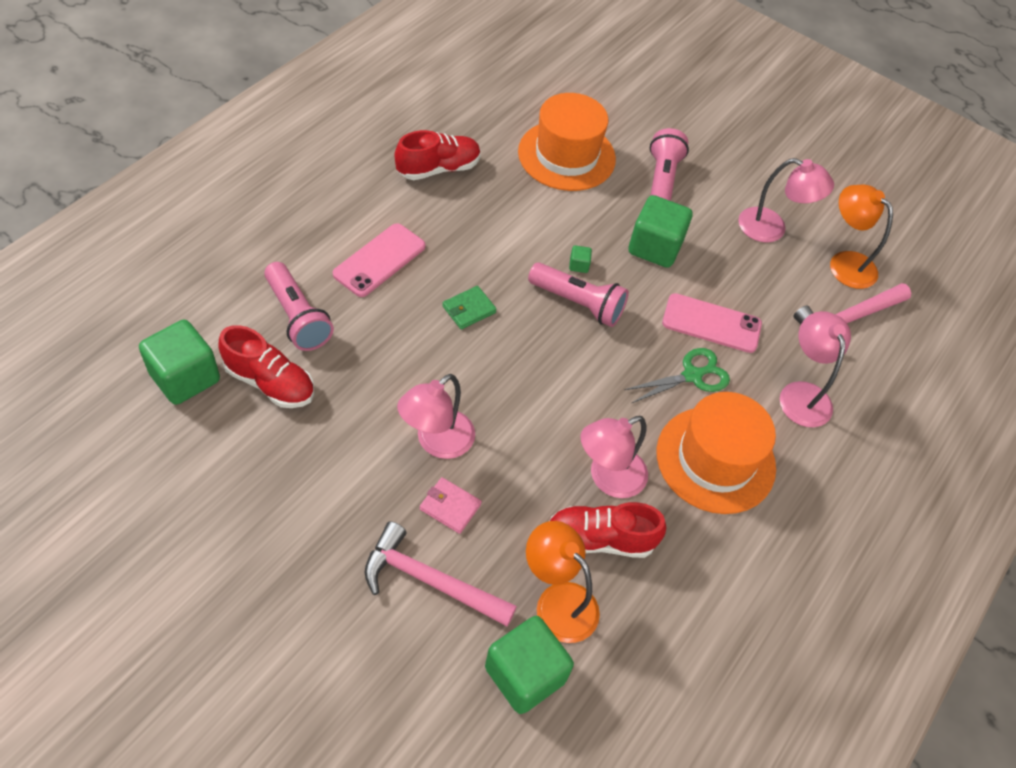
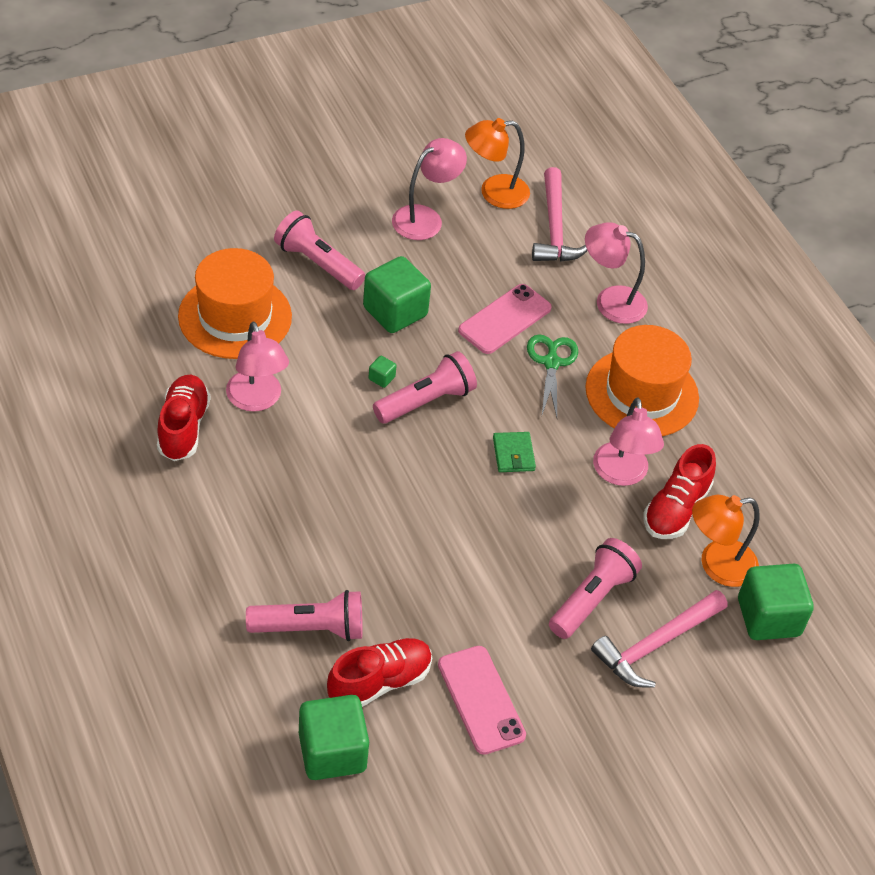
camera: 60 degrees left, 5 degrees down
(379, 260) = (278, 530): pink phone -> pink phone (481, 700)
(437, 442) = (520, 578): pink lamp -> pink lamp (257, 400)
(450, 507) = (592, 598): pink wallet -> pink flashlight
(469, 309) = (384, 486): green wallet -> green wallet (513, 454)

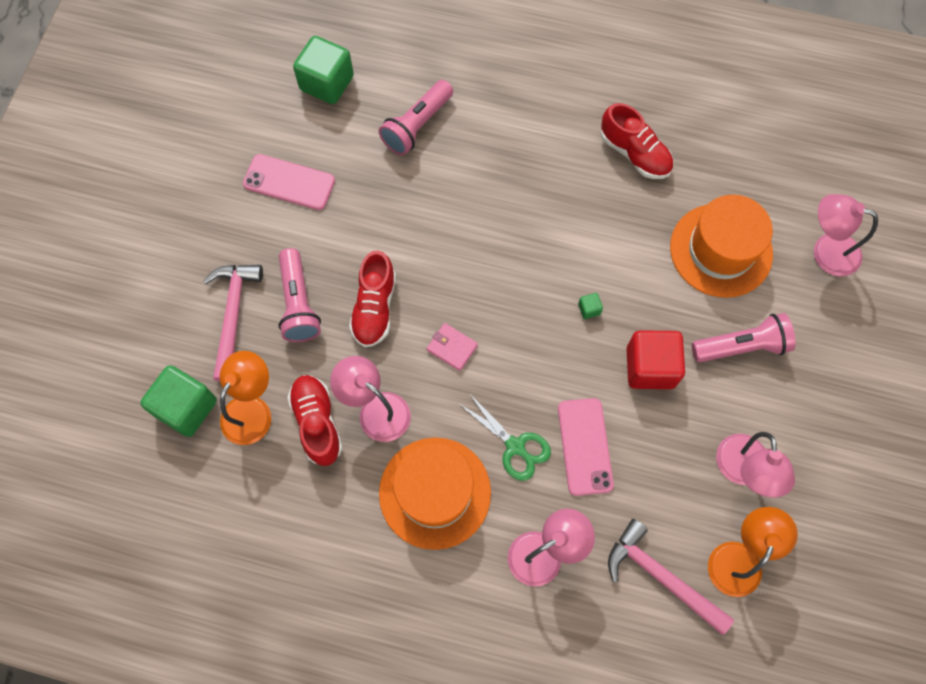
camera: 135 degrees right, 20 degrees up
(257, 400) = (627, 213): pink lamp -> pink lamp (826, 251)
(379, 682) = (349, 137): red shoe -> red shoe (374, 308)
(395, 312) = (650, 367): green cube -> red cube
(426, 401) = (545, 324): pink flashlight -> none
(513, 454) = (452, 347): green wallet -> pink wallet

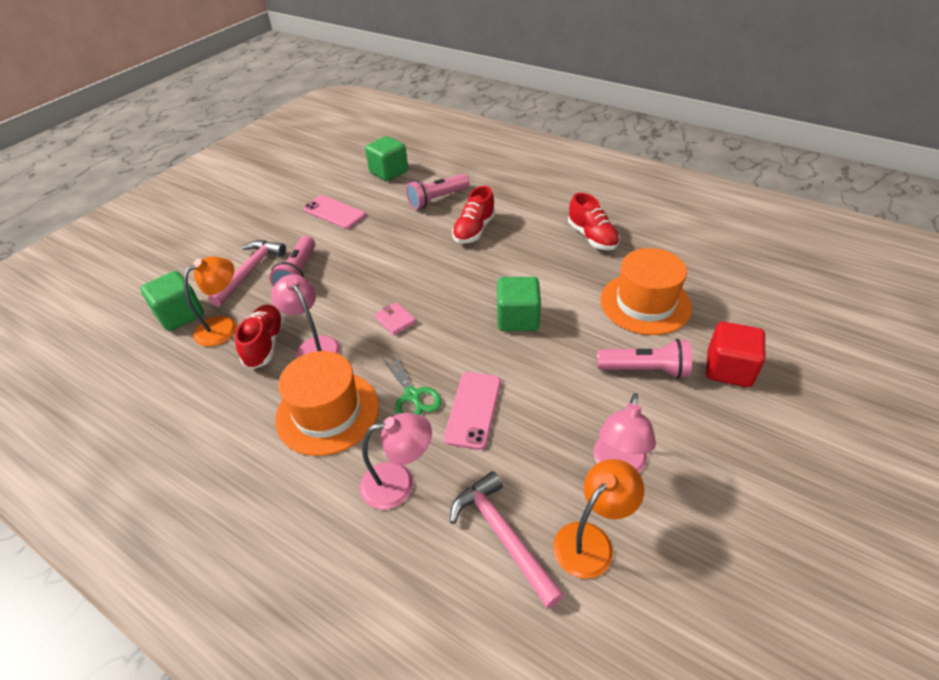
camera: 20 degrees right, 25 degrees down
(374, 308) = (351, 286): red shoe -> red shoe (474, 230)
(589, 309) = (517, 319): green cube -> green cube, size x2.47
(650, 367) = (555, 367): red cube -> red cube (728, 369)
(826, 251) = (742, 321): pink lamp -> none

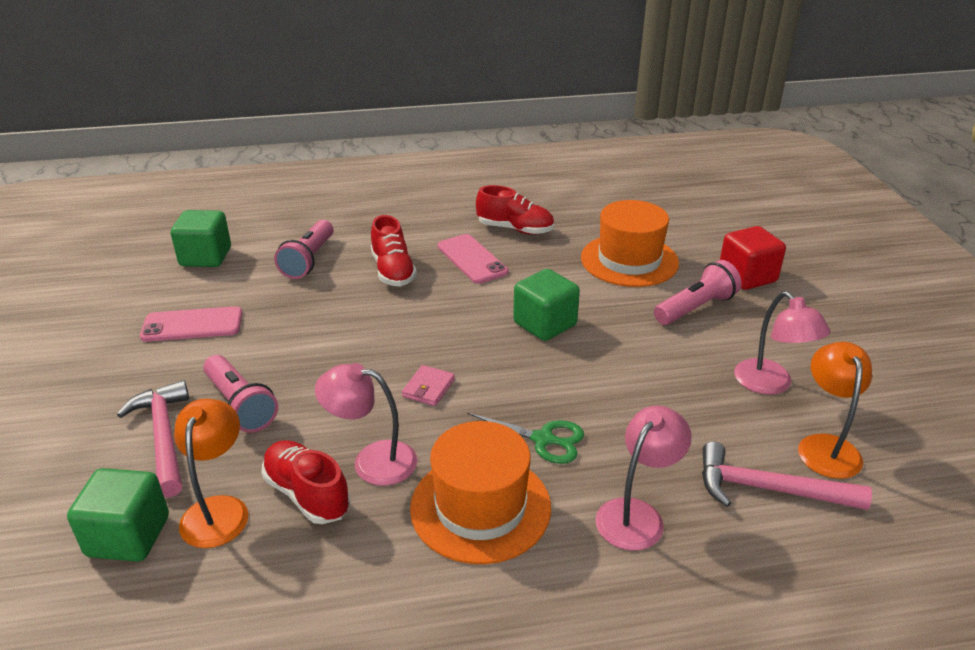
camera: 45 degrees left, 10 degrees down
(395, 320) = (428, 388): pink wallet -> pink wallet turned 75 degrees counterclockwise
(473, 410) = (612, 416): pink phone -> pink phone (472, 259)

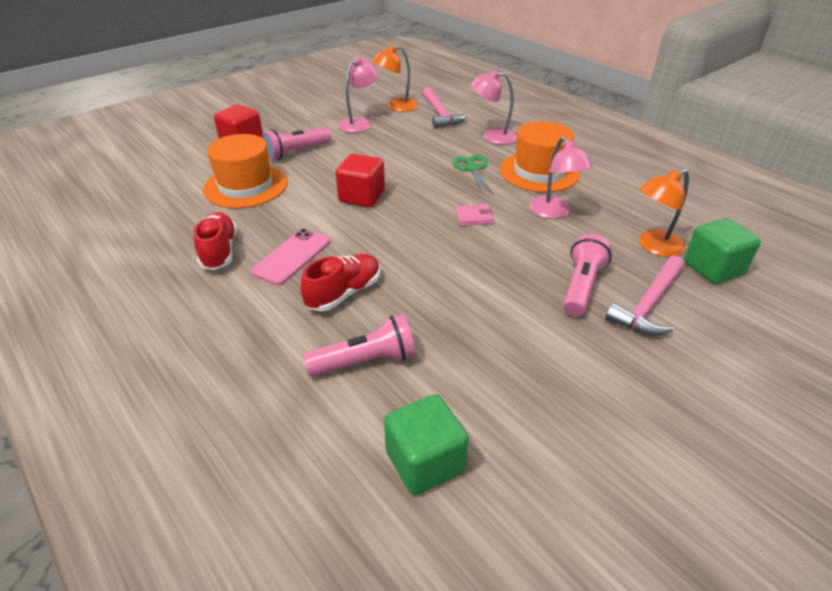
camera: 120 degrees left, 5 degrees up
(192, 325) = (538, 379): pink phone -> none
(307, 494) = (602, 223): red shoe -> none
(545, 324) = (362, 197): green cube -> red cube
(695, 308) = (296, 152): pink flashlight -> pink flashlight turned 60 degrees counterclockwise

